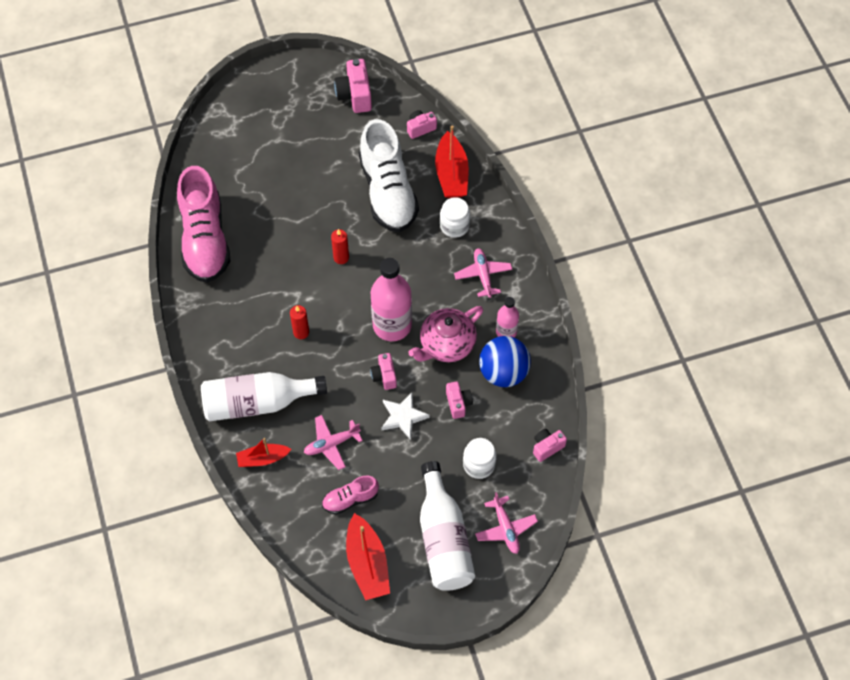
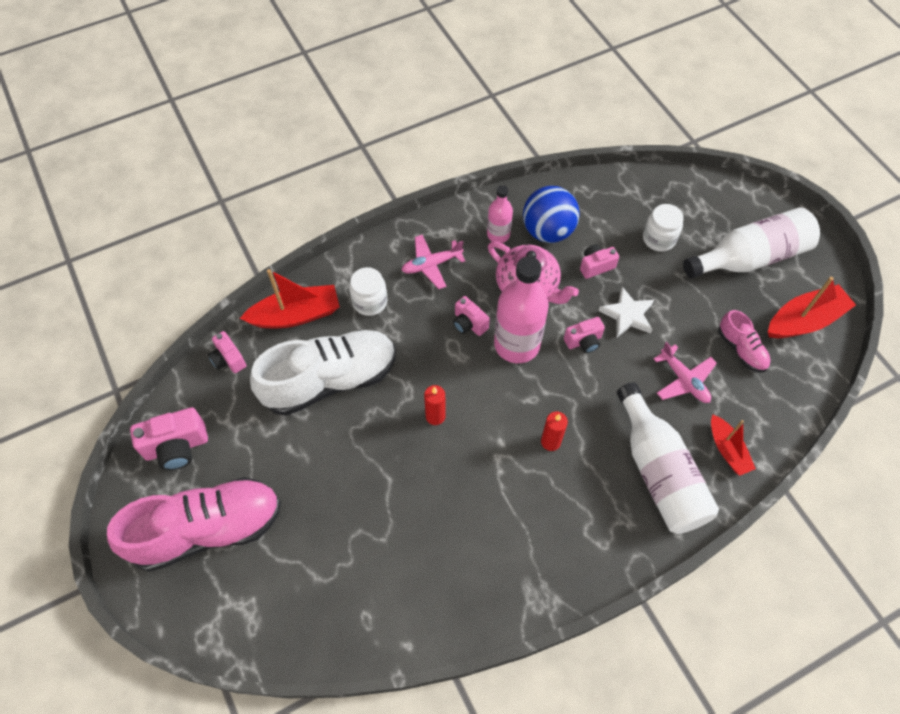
camera: 100 degrees left, 0 degrees up
(205, 239) = (438, 597): pink shoe -> pink shoe (207, 529)
(505, 528) = (718, 208): pink plane -> none
(547, 447) = (620, 185): pink camera -> pink camera (469, 323)

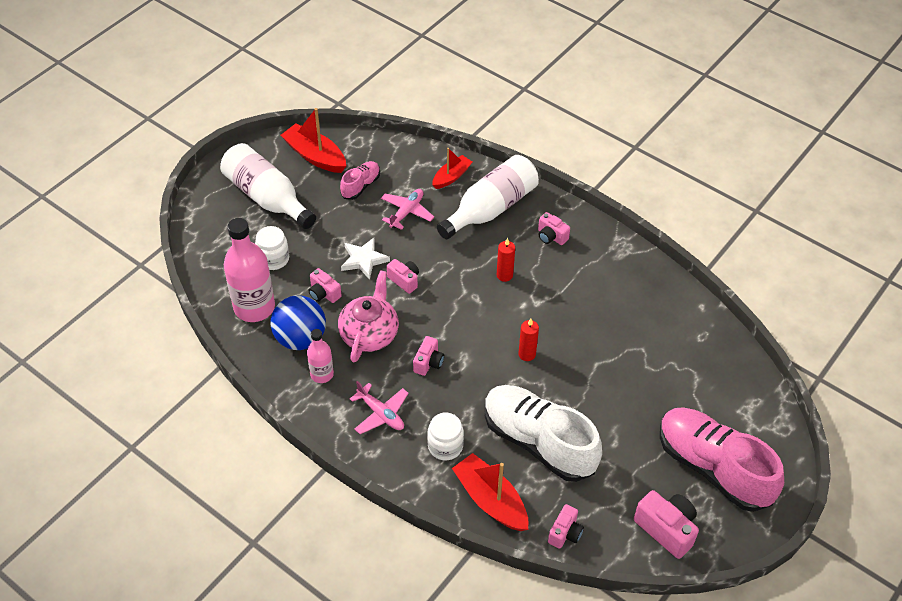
camera: 115 degrees left, 10 degrees down
(517, 344) = (431, 323): pink bottle -> pink bottle (254, 307)
(589, 520) = (551, 236): none -> pink camera

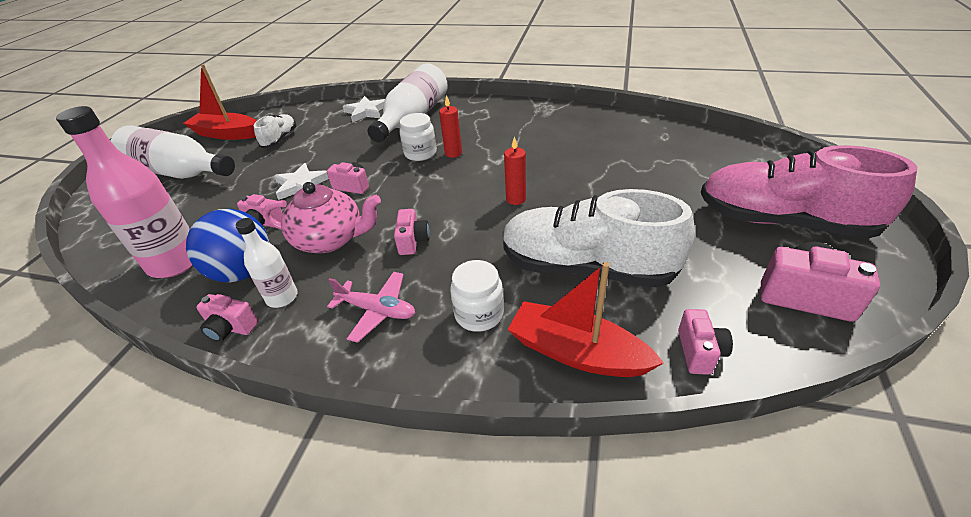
camera: 20 degrees left, 10 degrees down
(273, 259) = (194, 214): white jar -> white jar (420, 153)
(322, 374) = (282, 297): pink bottle -> white bottle
(361, 186) = (280, 139): pink shoe -> white shoe
(369, 333) = (330, 239): pink teapot -> pink teapot turned 105 degrees clockwise
(406, 212) = (333, 142): pink plane -> none
(451, 177) = (366, 112): red boat -> white star
(551, 236) = (479, 119): pink camera -> pink camera (231, 328)

